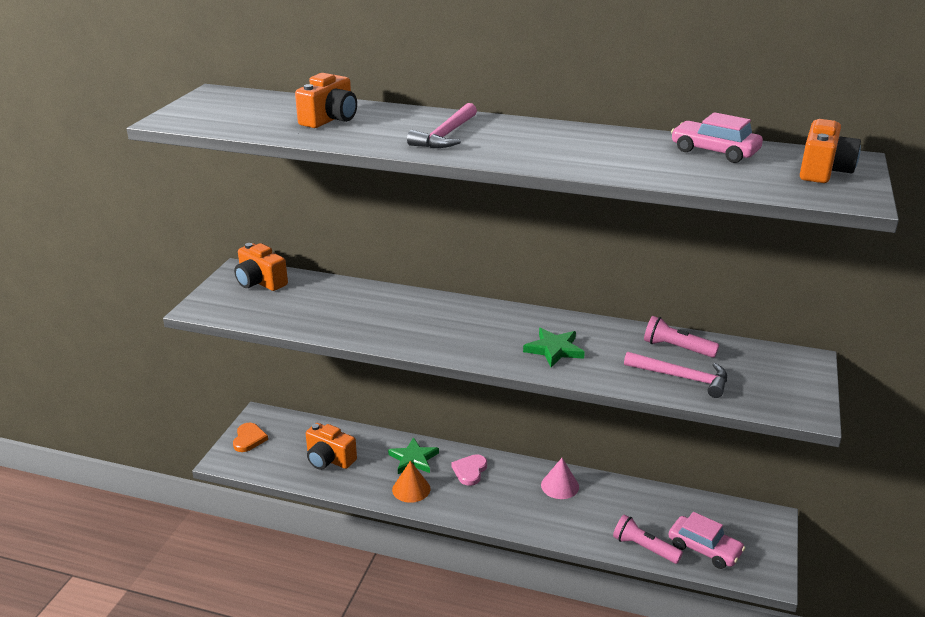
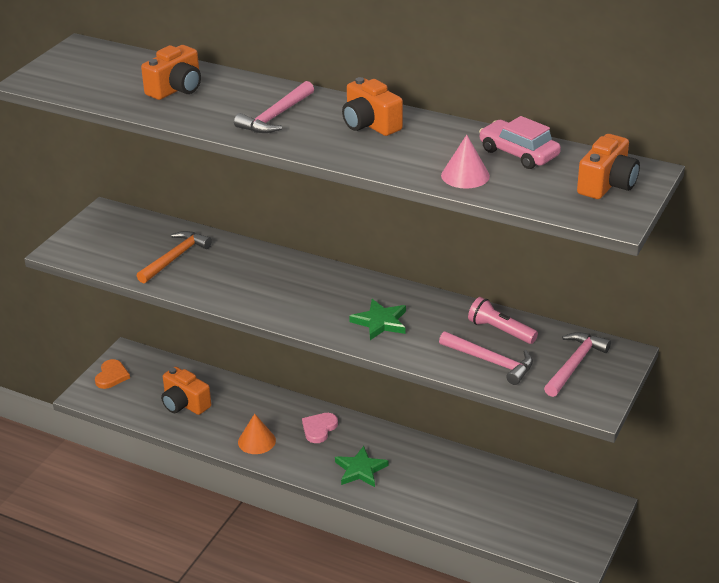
camera: 10 degrees right, 5 degrees up
(260, 282) = (122, 226): orange camera -> orange camera (370, 124)
(323, 306) = (175, 258): none -> orange hammer
(413, 459) = (267, 411): green star -> green star (360, 470)
(560, 486) = (404, 452): pink cone -> pink cone (465, 175)
(644, 548) = (466, 520): pink flashlight -> none
(704, 549) = (525, 528): pink car -> none
(765, 373) = (575, 364): none -> pink hammer

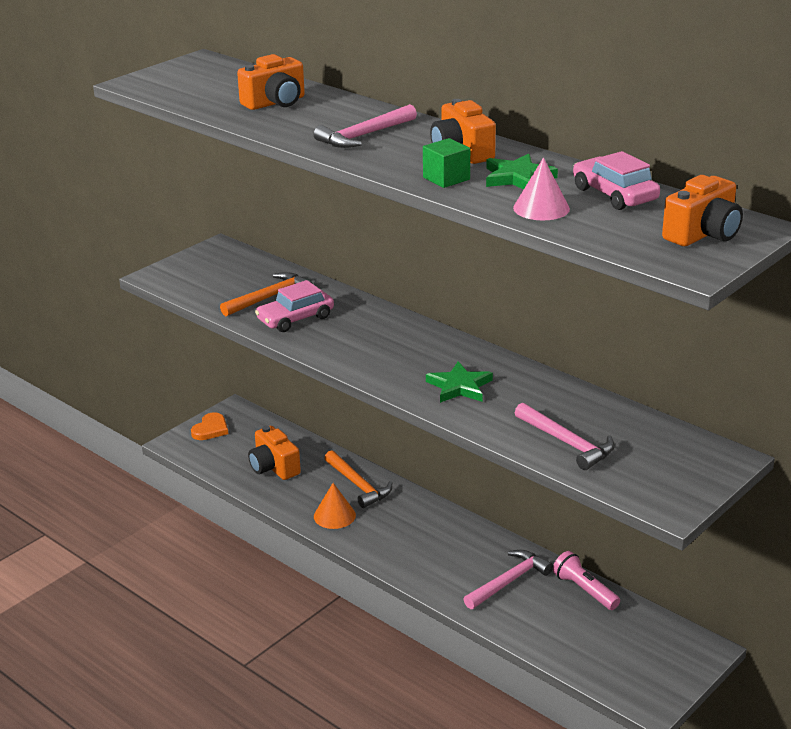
camera: 15 degrees right, 5 degrees down
(208, 276) = (295, 319): none -> pink car
(267, 408) = (358, 485): none -> orange hammer
(319, 428) = (406, 514): pink heart -> none
(360, 470) = (435, 563): green star -> green star (517, 177)
(370, 154) = (446, 178): none -> green cube
(500, 330) = (591, 413): pink flashlight -> pink flashlight (584, 590)
(575, 364) = (664, 460): pink hammer -> pink hammer (509, 581)

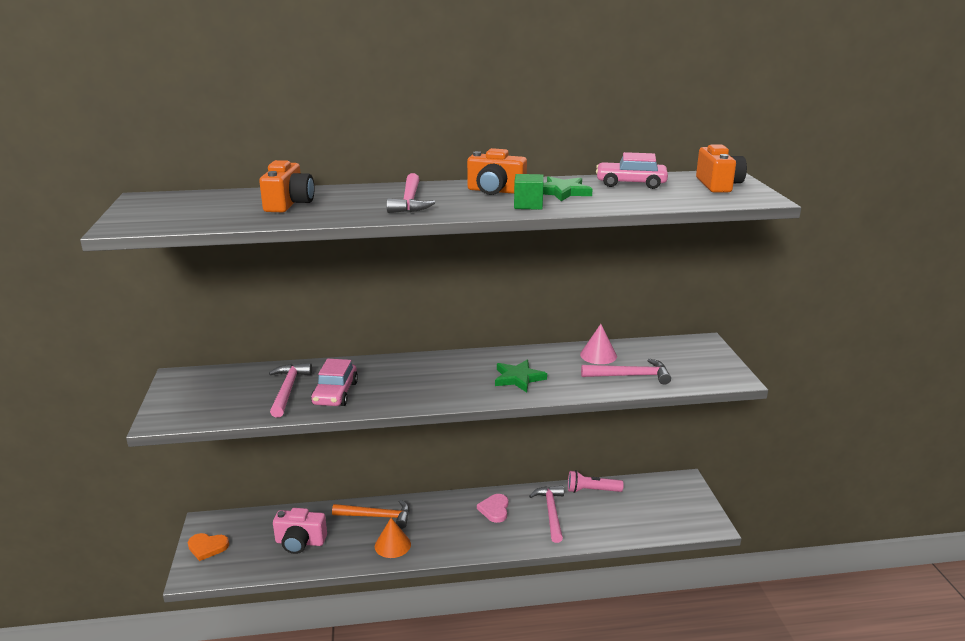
camera: 50 degrees left, 5 degrees down
(210, 429) = (207, 547): orange heart -> orange heart turned 120 degrees clockwise
(269, 297) = (288, 390): orange hammer -> pink hammer
(274, 467) = (300, 542): orange camera -> pink camera
(463, 544) = (494, 509): none -> pink heart
(541, 208) = (619, 200): pink cone -> pink cone (598, 355)

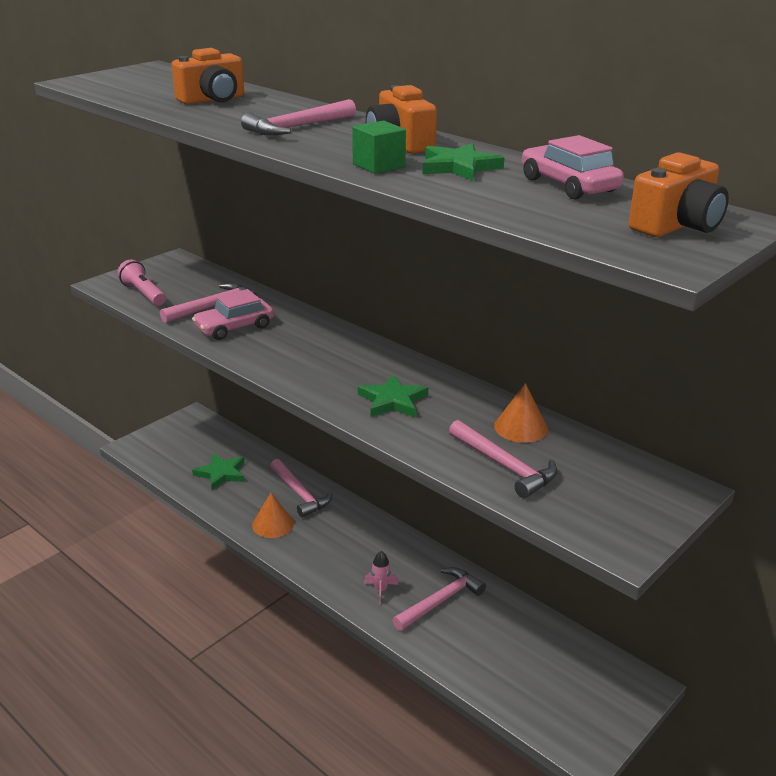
camera: 50 degrees right, 5 degrees up
(207, 547) = (167, 434): orange heart -> none
(300, 542) = (221, 473): pink camera -> green star
(377, 516) = (300, 494): orange hammer -> pink hammer
(494, 509) = (396, 559): pink heart -> none
(515, 531) = (380, 590): none -> pink rocket
(592, 490) = (517, 613): pink flashlight -> pink flashlight (143, 294)
(598, 355) = (521, 427): pink cone -> orange cone

